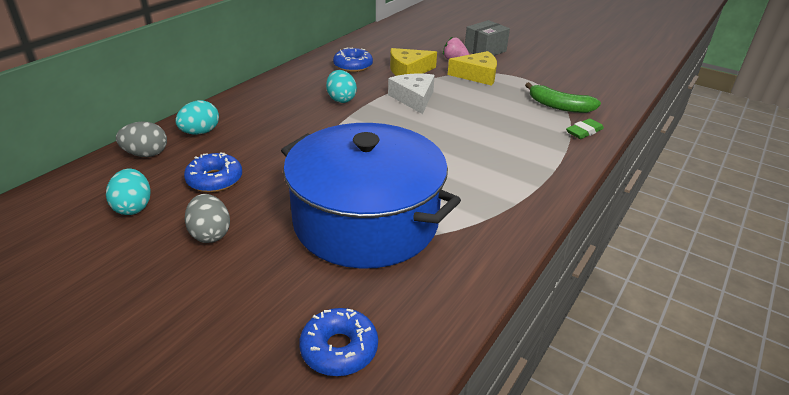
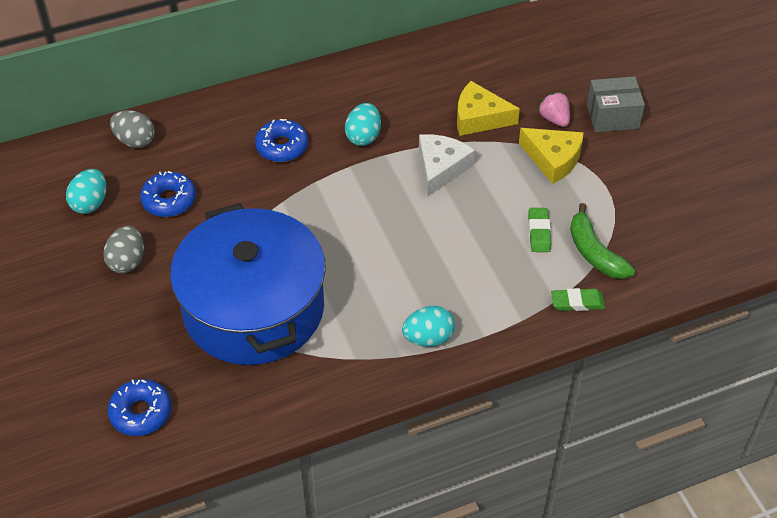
camera: 35 degrees right, 15 degrees up
(200, 132) = (196, 130): turquoise egg -> turquoise egg (428, 338)
(353, 66) = (423, 83): blue donut -> blue donut (282, 146)
(515, 108) = (539, 232): none -> green eraser

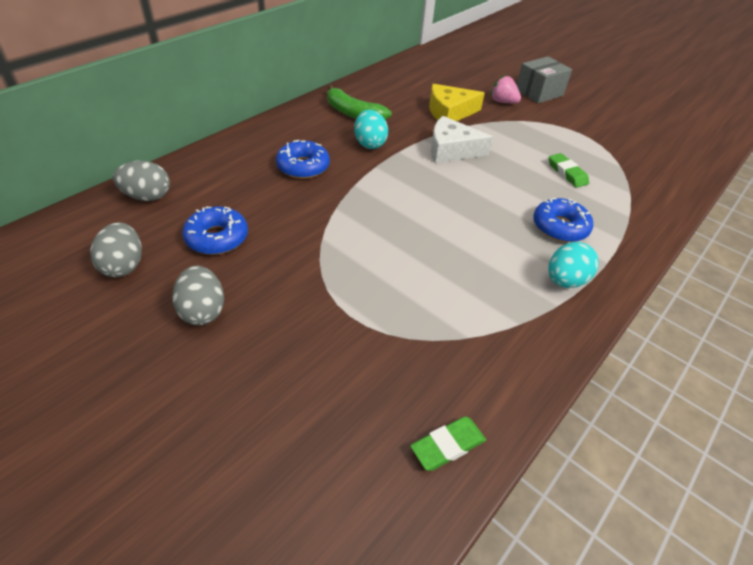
camera: 30 degrees left, 5 degrees down
(90, 203) = (123, 265): turquoise egg -> grey egg
(141, 412) = (329, 490): blue donut -> blue donut (560, 227)
(253, 308) = (379, 312): blue pot -> none
(441, 168) = (451, 150): white cheese -> white cheese turned 75 degrees counterclockwise
(553, 159) = (527, 125): yellow cheese -> none
(577, 302) = (646, 213): green eraser -> green eraser (447, 446)
(594, 252) = (619, 175): green banana -> green banana (353, 113)

